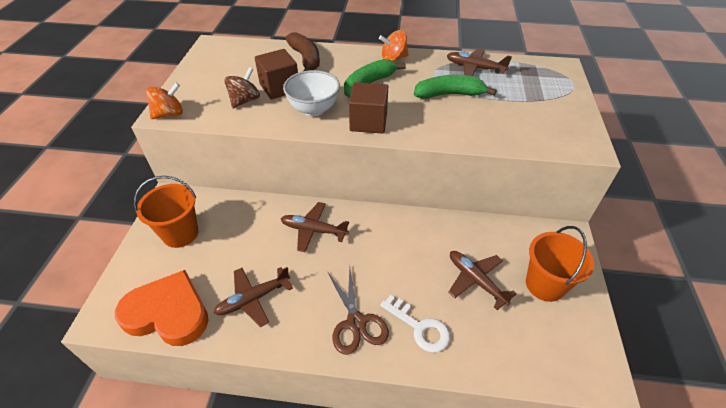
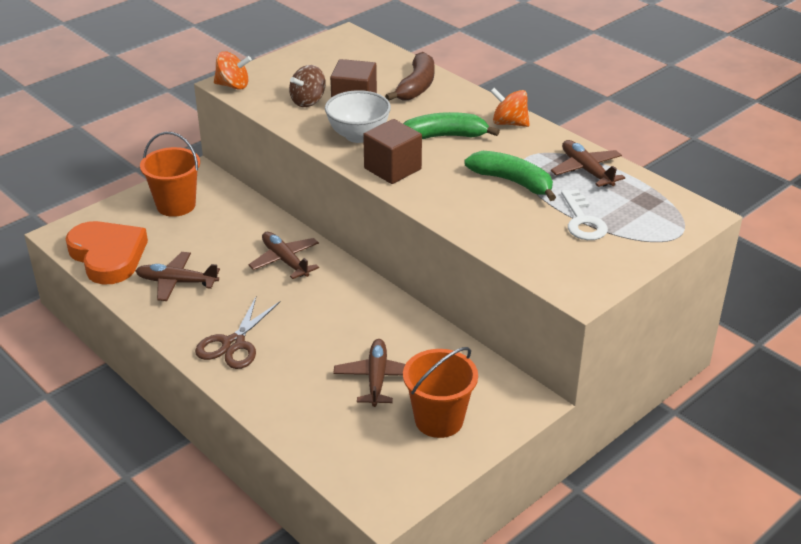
camera: 40 degrees right, 10 degrees down
(245, 101) = (308, 101): brown spinning top -> brown spinning top turned 150 degrees clockwise
(420, 327) = (280, 378): white key -> white key (582, 221)

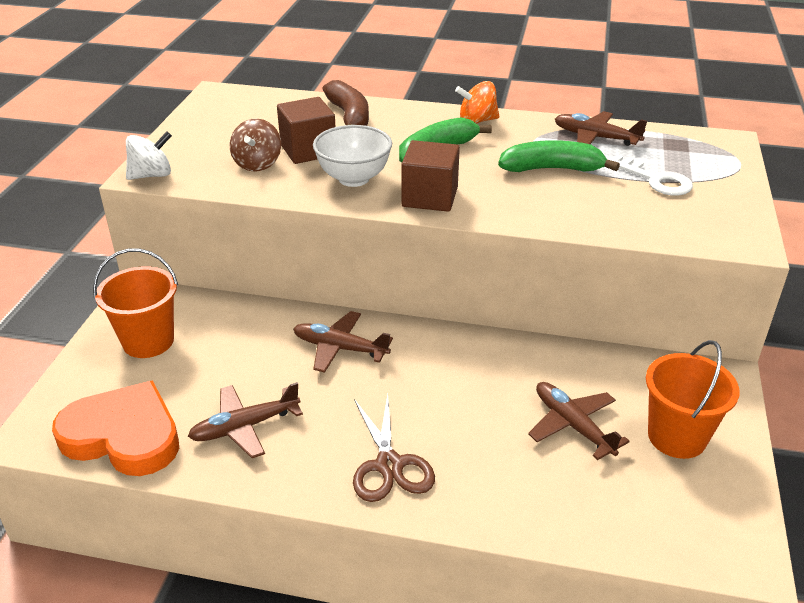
camera: 35 degrees left, 0 degrees up
(233, 85) = (152, 175): orange spinning top -> white spinning top

